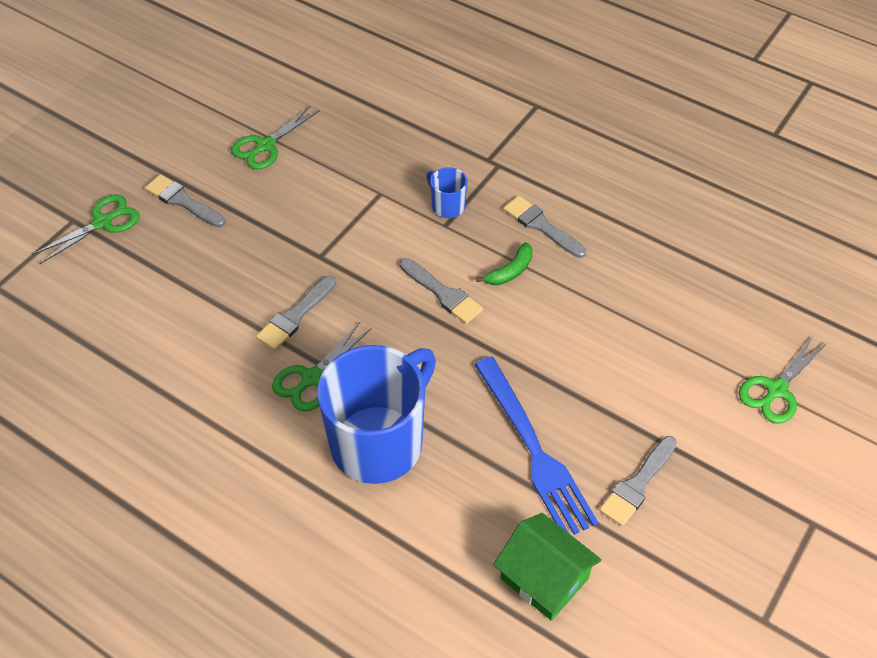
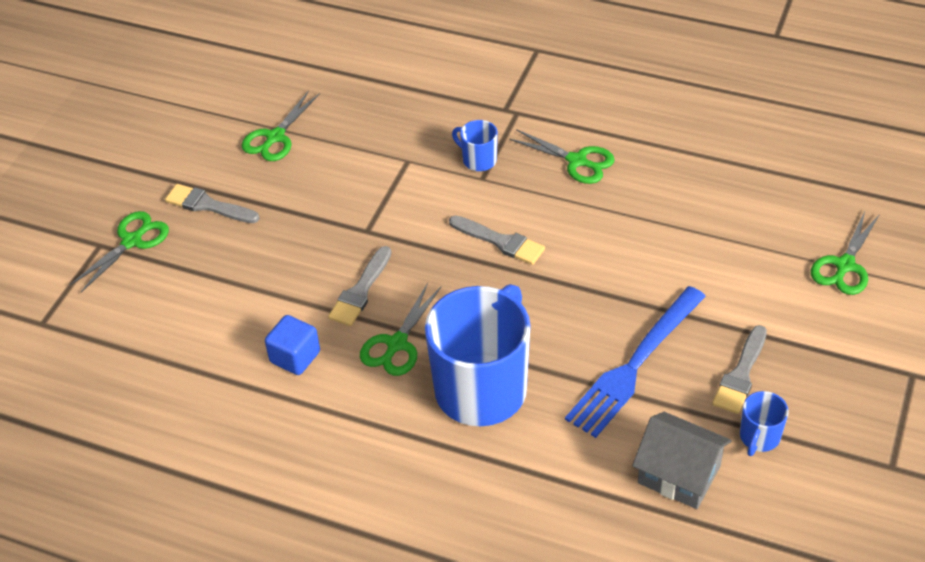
camera: 10 degrees left, 5 degrees down
(213, 370) = (295, 357): none -> blue cube
(510, 271) = (559, 208): green banana -> none
(534, 450) = (634, 365): blue fork -> blue fork turned 75 degrees clockwise
(541, 226) = (577, 161): grey brush -> green scissors
(544, 578) = (679, 474): green house -> grey house
(636, 557) = (759, 437): none -> blue mug

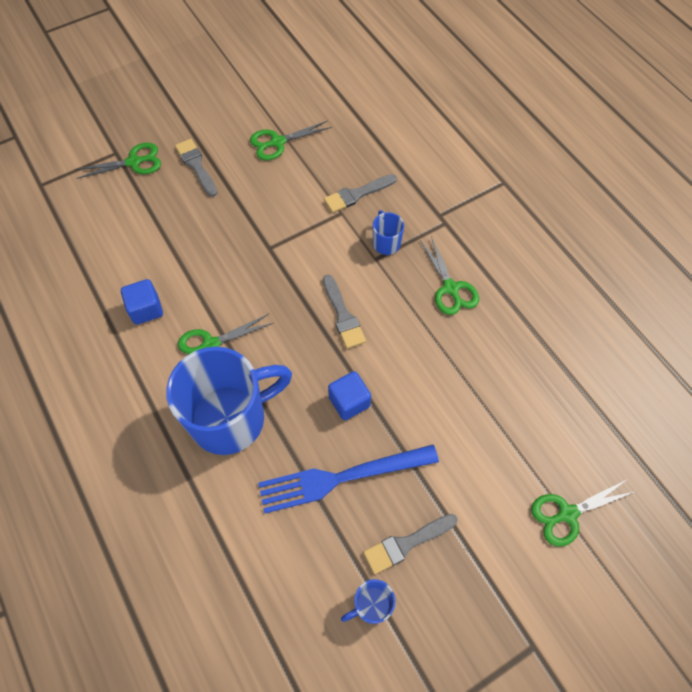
camera: 35 degrees right, 15 degrees up
(360, 291) = (225, 290): grey brush -> grey brush (357, 194)
(579, 304) = (349, 402): none -> blue cube
(679, 474) = (291, 588): grey house -> none

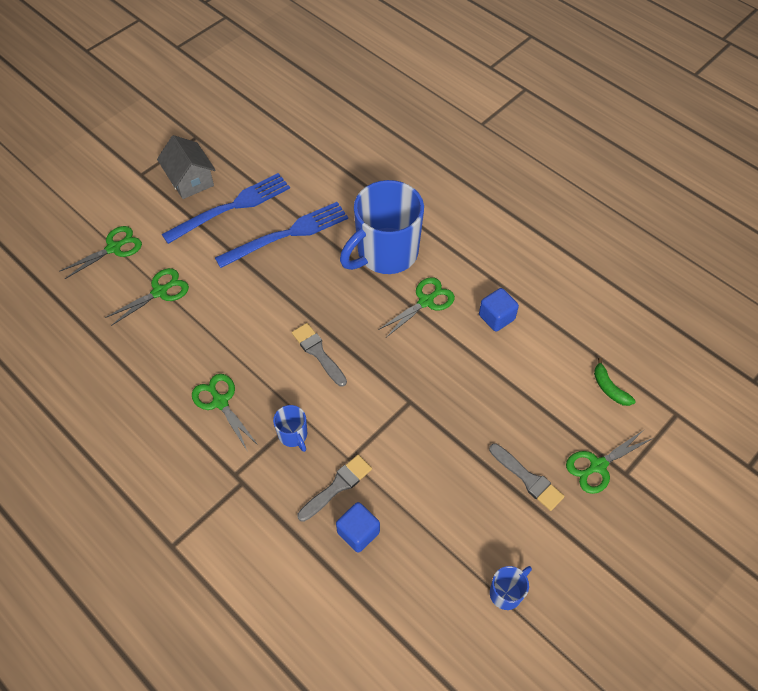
camera: 165 degrees right, 5 degrees down
(82, 218) = (609, 388): none -> green banana
(277, 142) = (450, 535): green scissors -> green scissors (160, 292)
(349, 402) = (294, 285): blue cube -> blue cube (358, 532)
(371, 605) = (250, 172): blue mug -> blue mug (506, 592)
(406, 544) = (232, 207): grey brush -> blue fork
(459, 613) = (190, 180): none -> grey house

